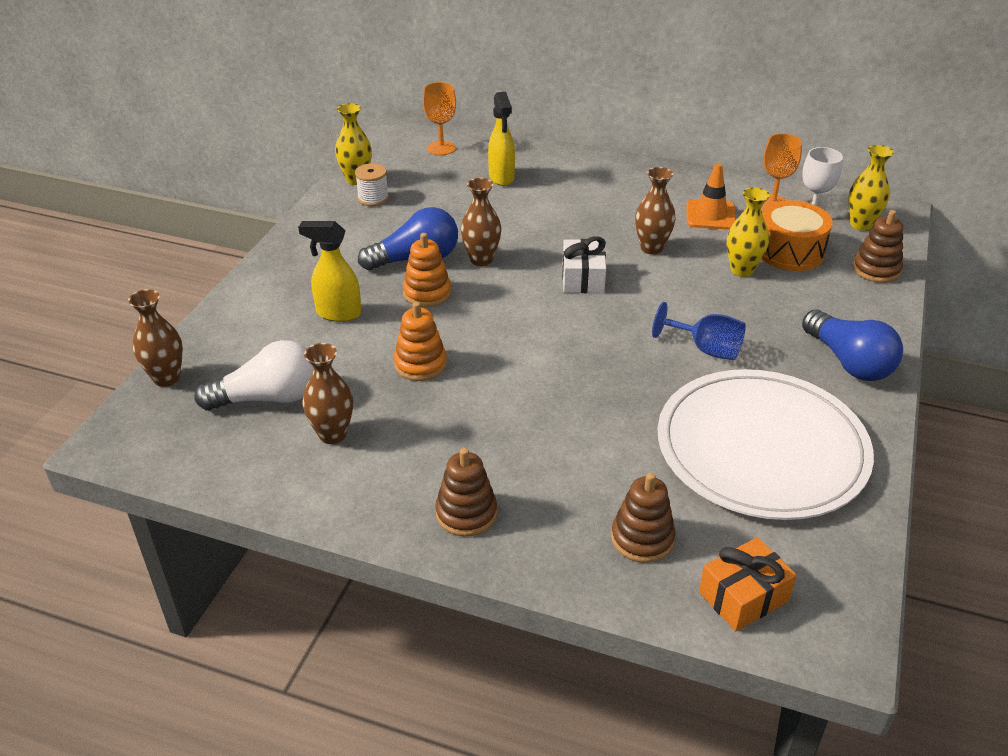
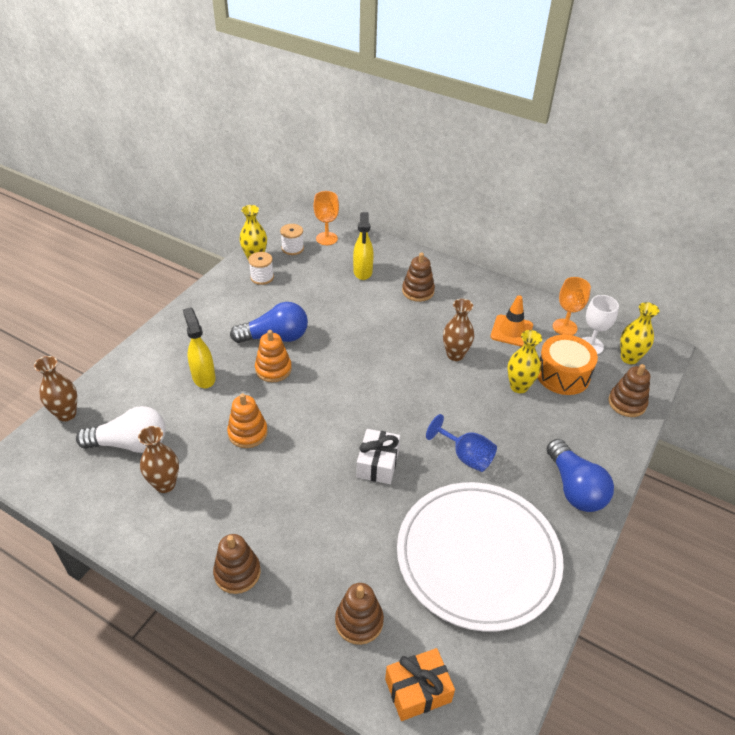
camera: 10 degrees right, 5 degrees up
(338, 313) = (203, 377): yellow spray bottle -> yellow spray bottle turned 45 degrees clockwise
(401, 163) = (292, 248): none -> white spool
(481, 260) = (323, 345): brown vase -> none
(579, 189) = (418, 291): none -> brown stacking toy
(583, 278) = (393, 374): white gift -> white gift (378, 464)

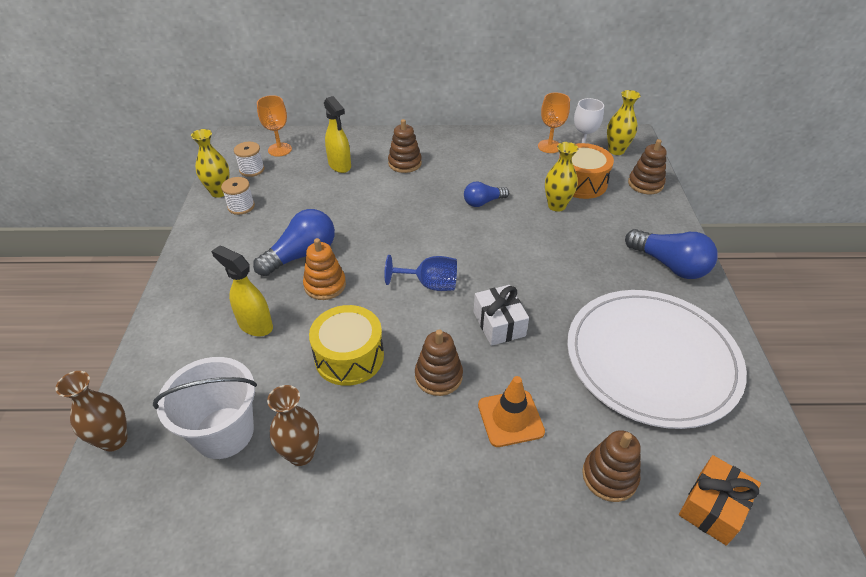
camera: 30 degrees left, 0 degrees up
(130, 444) = (224, 432): white light bulb -> white bucket
(237, 573) = (456, 500): brown stacking toy -> brown stacking toy (438, 376)
(248, 433) = (349, 357): orange stacking toy -> yellow drum
(455, 355) = (483, 202): brown vase -> blue light bulb
(466, 456) = (566, 281): blue goblet -> blue goblet (430, 284)
(511, 331) = (511, 165): orange traffic cone -> orange traffic cone (510, 418)

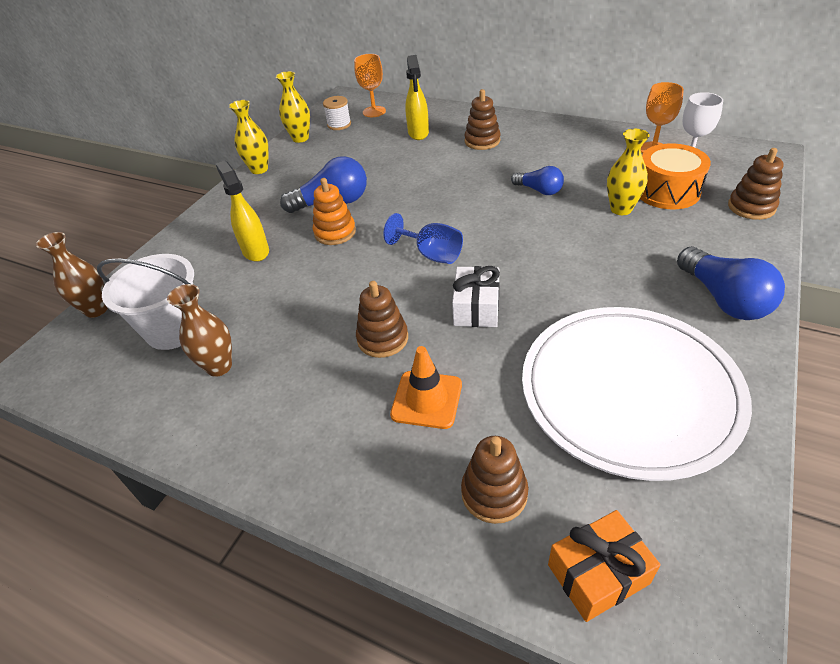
camera: 30 degrees right, 0 degrees up
(241, 206) = (310, 153): white spool -> none
(349, 357) = (314, 298): yellow drum -> none
(483, 202) = (539, 190): blue light bulb -> blue light bulb turned 150 degrees counterclockwise
(616, 150) = (736, 166): yellow vase -> yellow vase (259, 169)

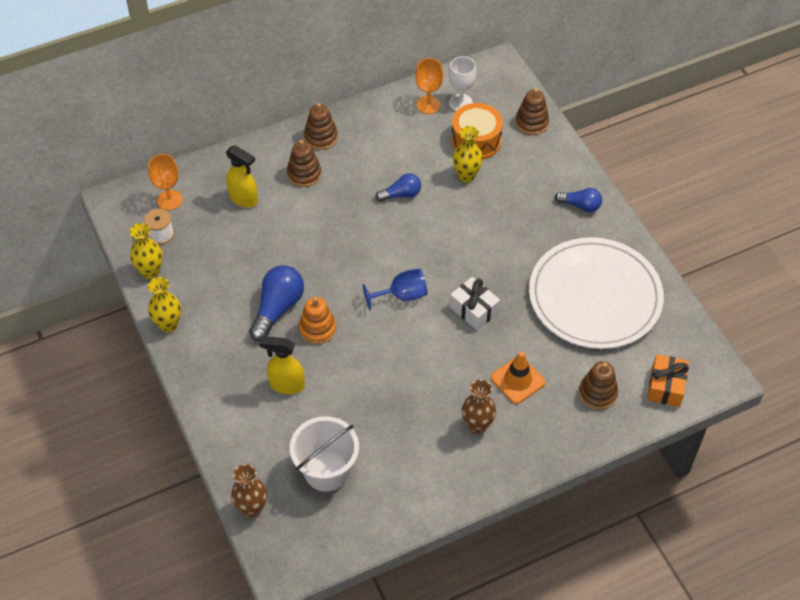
camera: 55 degrees left, 10 degrees up
(219, 366) = (391, 462): brown vase -> brown vase (477, 425)
(382, 339) = (452, 369): brown stacking toy -> brown stacking toy (321, 137)
(723, 299) = (580, 205): blue light bulb -> blue light bulb, size x0.61

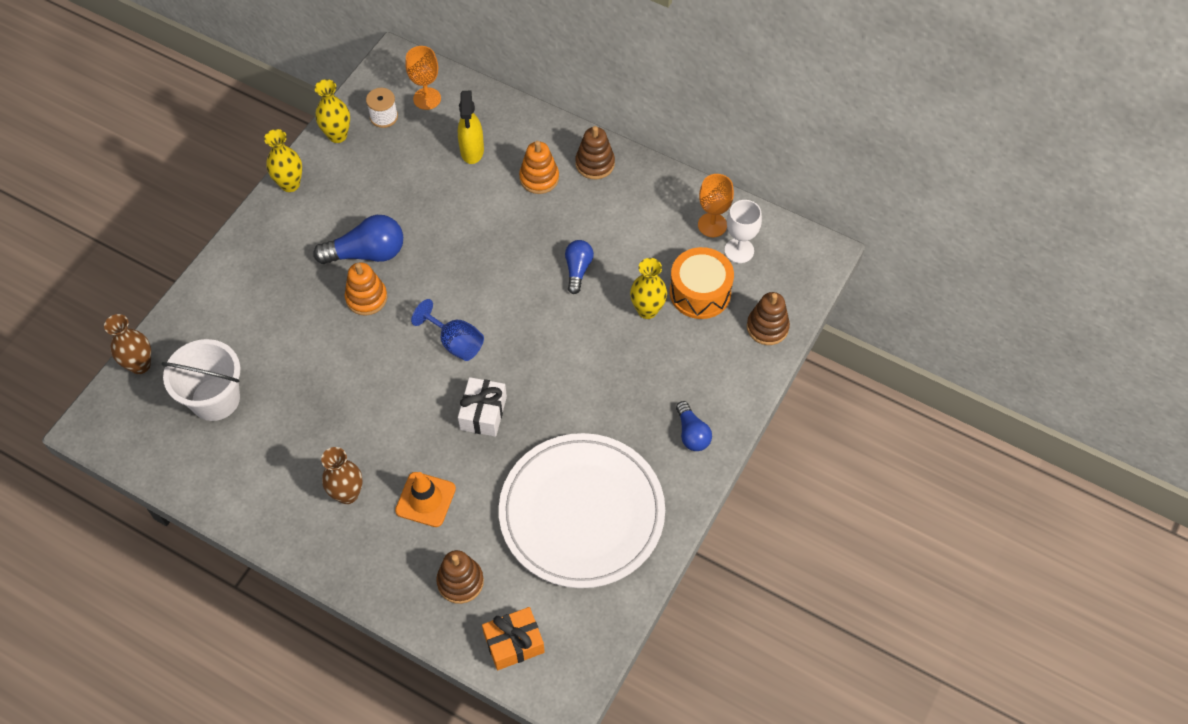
camera: 55 degrees right, 5 degrees up
(286, 385) = (287, 311): yellow spray bottle -> none
(304, 174) = (539, 178): brown stacking toy -> orange stacking toy
(401, 194) = (578, 270): blue light bulb -> blue light bulb turned 120 degrees counterclockwise

